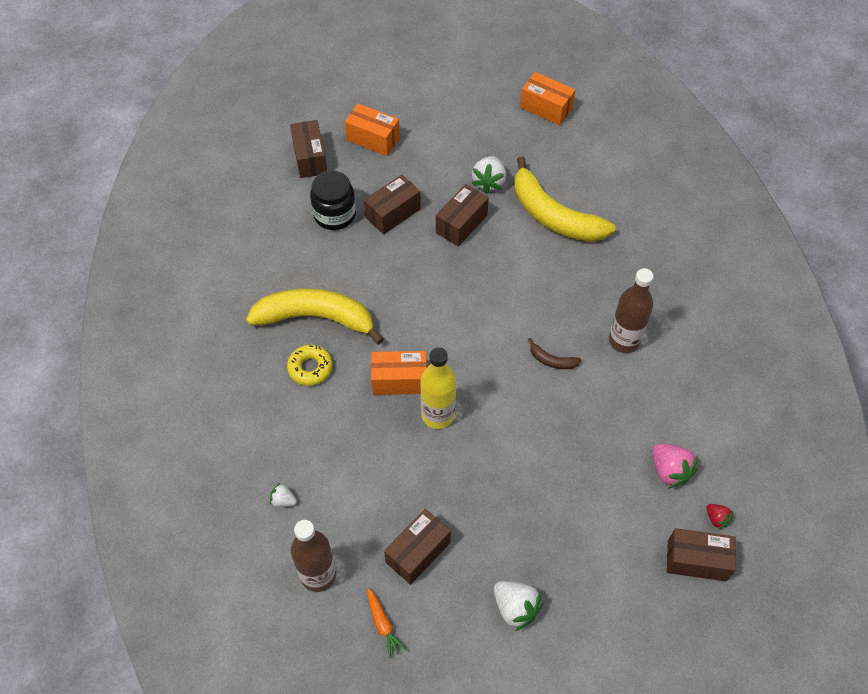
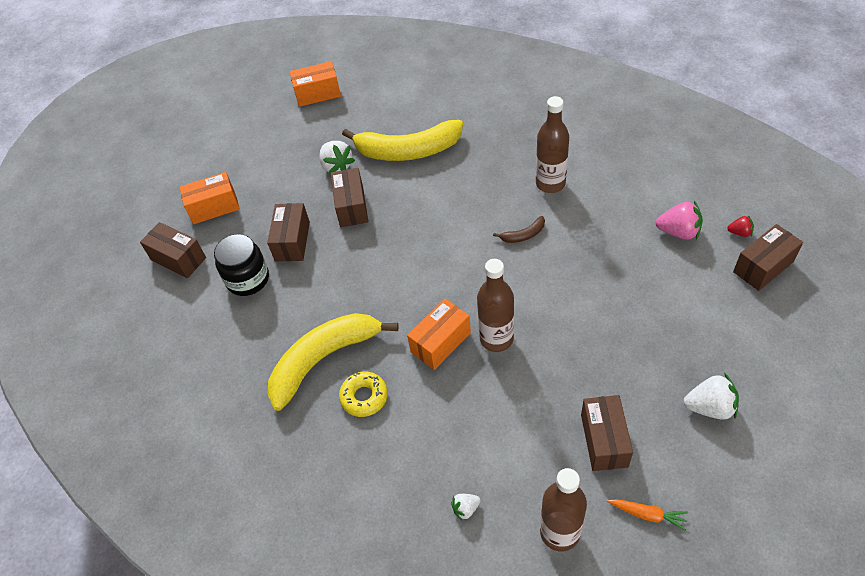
camera: 40 degrees left, 5 degrees down
(438, 415) = (496, 338): yellow bottle -> brown bottle

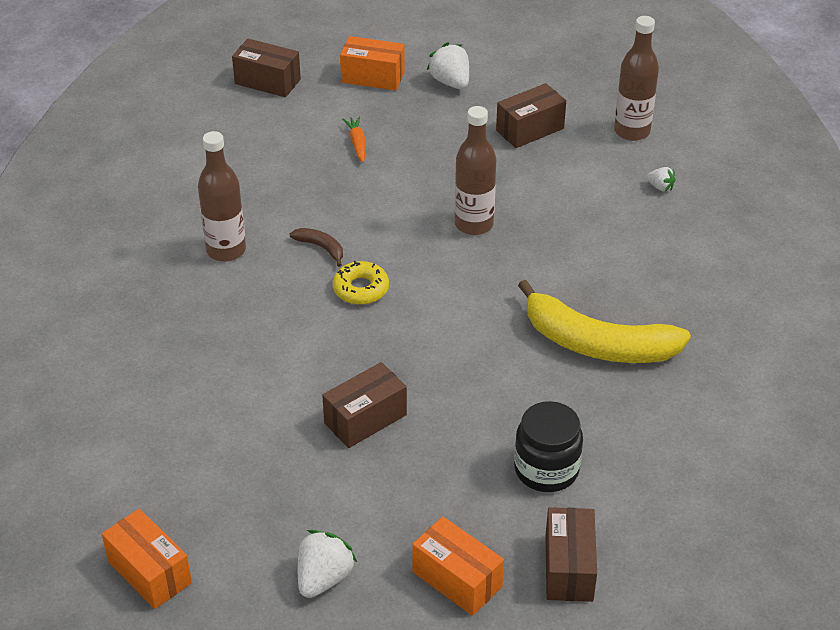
camera: 125 degrees left, 10 degrees down
(292, 241) = (459, 453): brown box -> none
(337, 166) = (300, 469): white strawberry -> white strawberry (324, 578)
(364, 397) = (613, 293): yellow donut -> yellow donut (361, 289)
(407, 150) = (231, 404): yellow banana -> none
(440, 342) = (508, 262): orange box -> orange box (373, 77)
(647, 514) = (576, 92): orange carrot -> orange carrot (357, 143)
(678, 232) = (250, 140): pink strawberry -> none
(739, 232) = (229, 102): red strawberry -> none

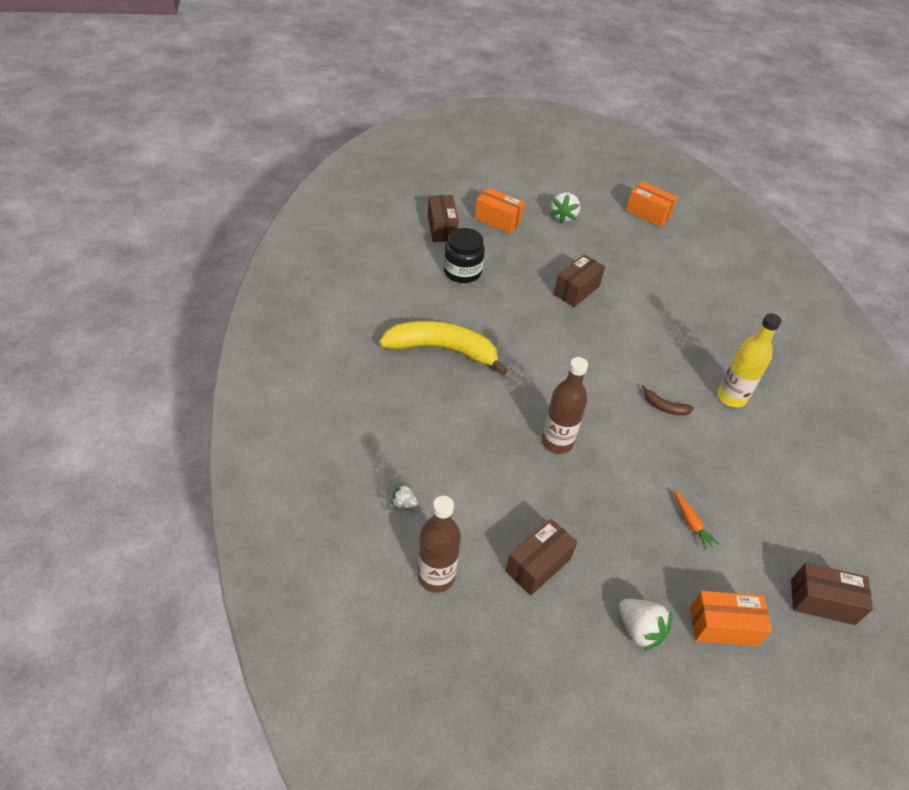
camera: 165 degrees right, 5 degrees up
(226, 250) = (731, 397): brown bottle -> yellow bottle
(361, 289) = (619, 375): yellow donut -> none

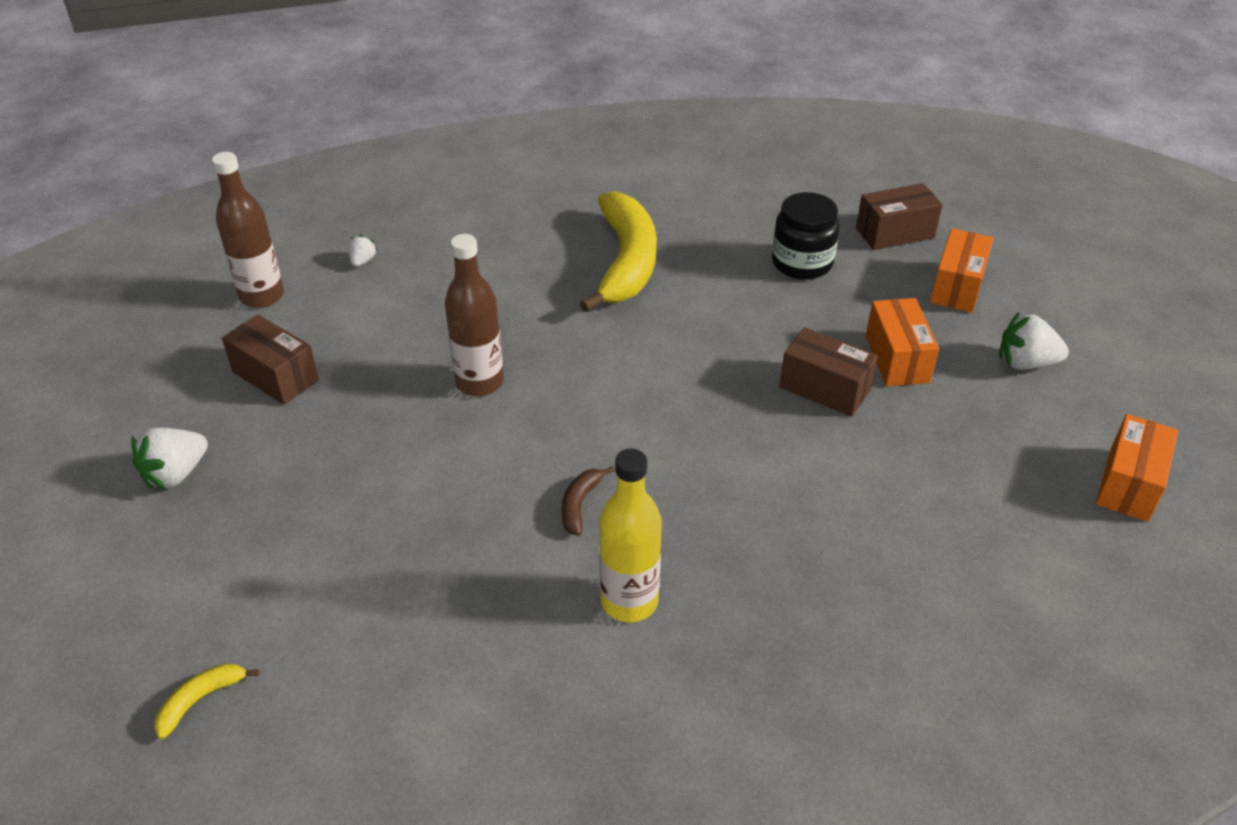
camera: 85 degrees right, 5 degrees down
(691, 523) = (346, 533): orange carrot -> none
(723, 626) = (172, 564): orange box -> orange box (897, 359)
(822, 601) = (201, 700): brown box -> yellow banana

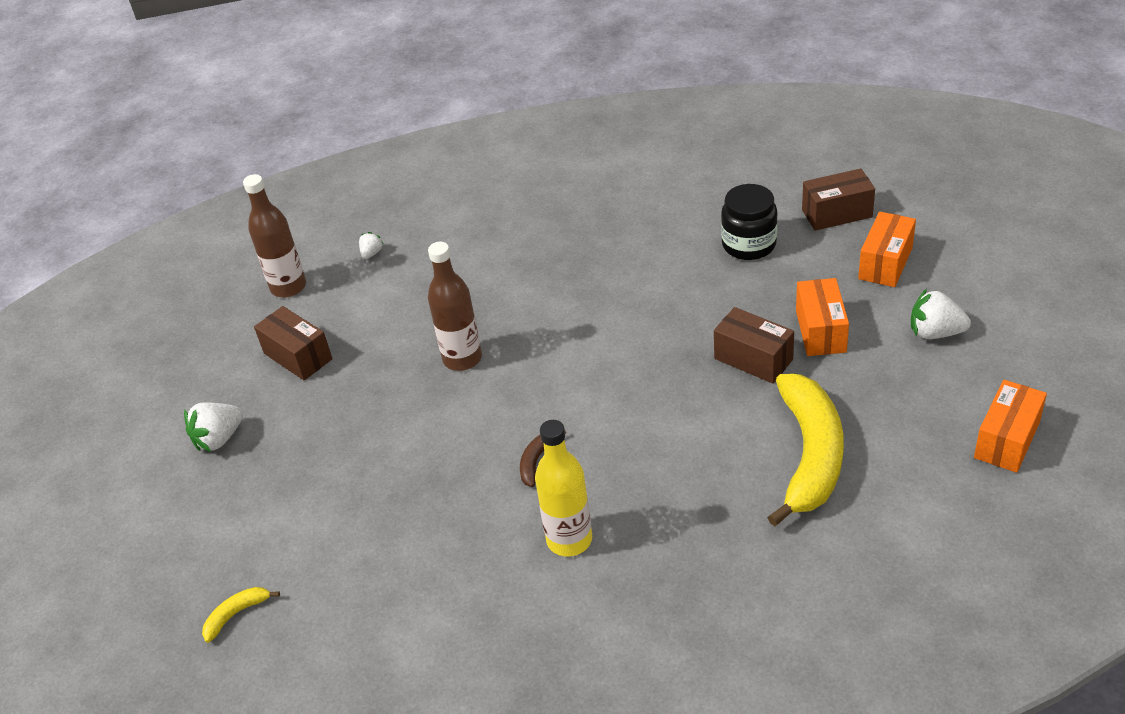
camera: 10 degrees right, 0 degrees up
(626, 262) = (594, 248): yellow banana -> yellow banana (809, 455)

